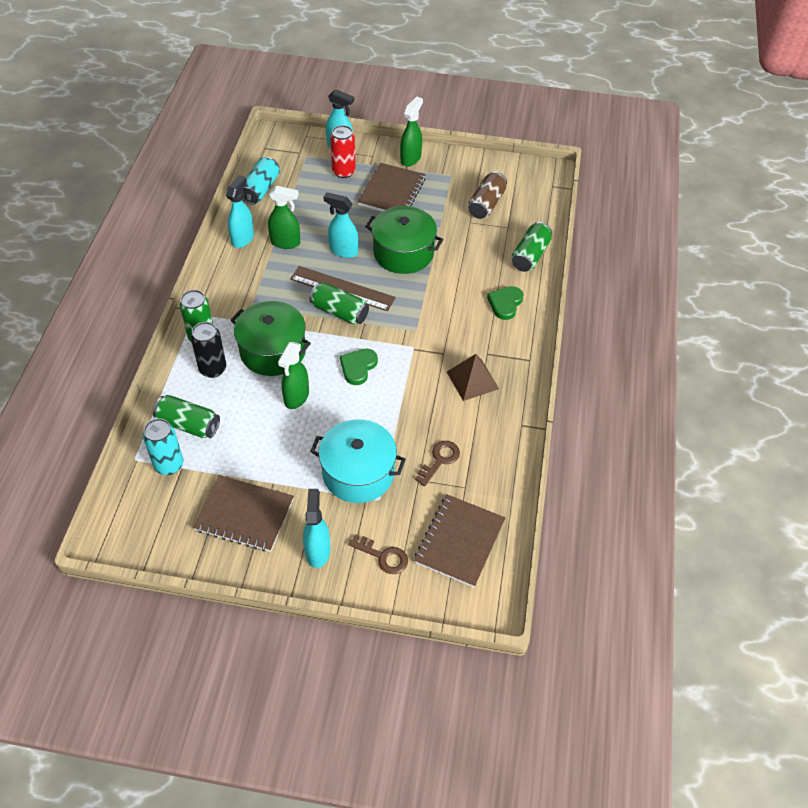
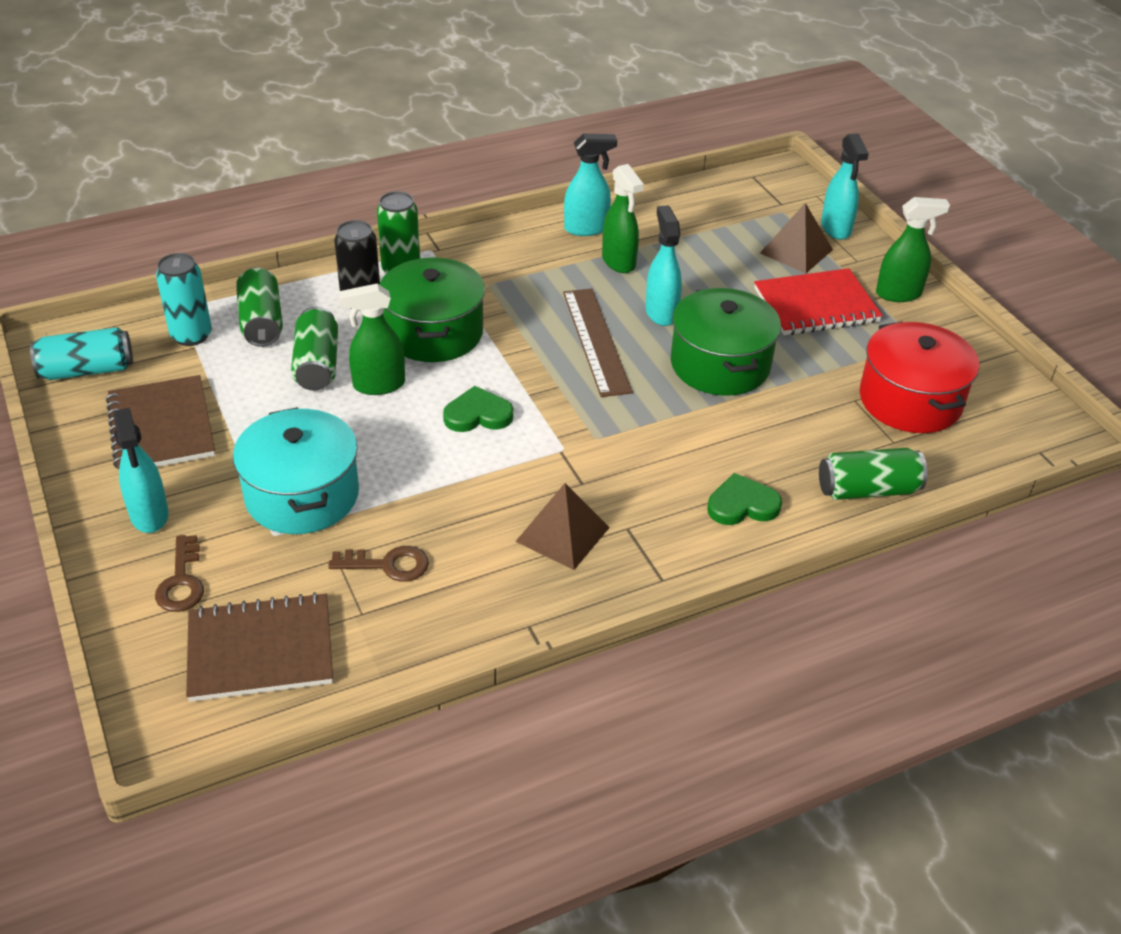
camera: 55 degrees right, 10 degrees down
(260, 189) = (682, 204): turquoise can -> turquoise can (87, 370)
(317, 551) = (149, 515): turquoise spray bottle -> turquoise spray bottle turned 105 degrees clockwise
(339, 312) = (554, 357): green can -> green can (317, 364)
(343, 172) = (796, 251): red can -> brown pyramid
(392, 192) = (816, 305): brown notebook -> red notebook
(486, 204) = (910, 400): brown can -> red pot

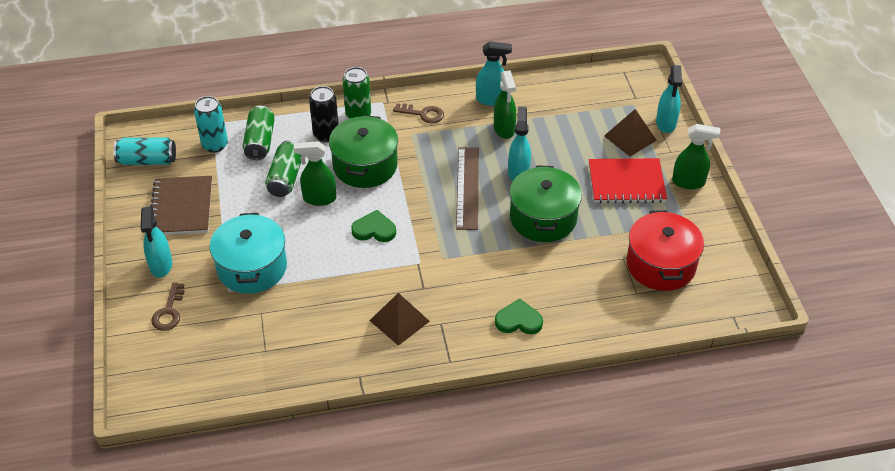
camera: 15 degrees right, 5 degrees up
(260, 650) = (202, 363): brown notebook -> none
(388, 565) = (289, 322): brown key -> brown key (423, 114)
(867, 490) = (604, 324): green can -> none

